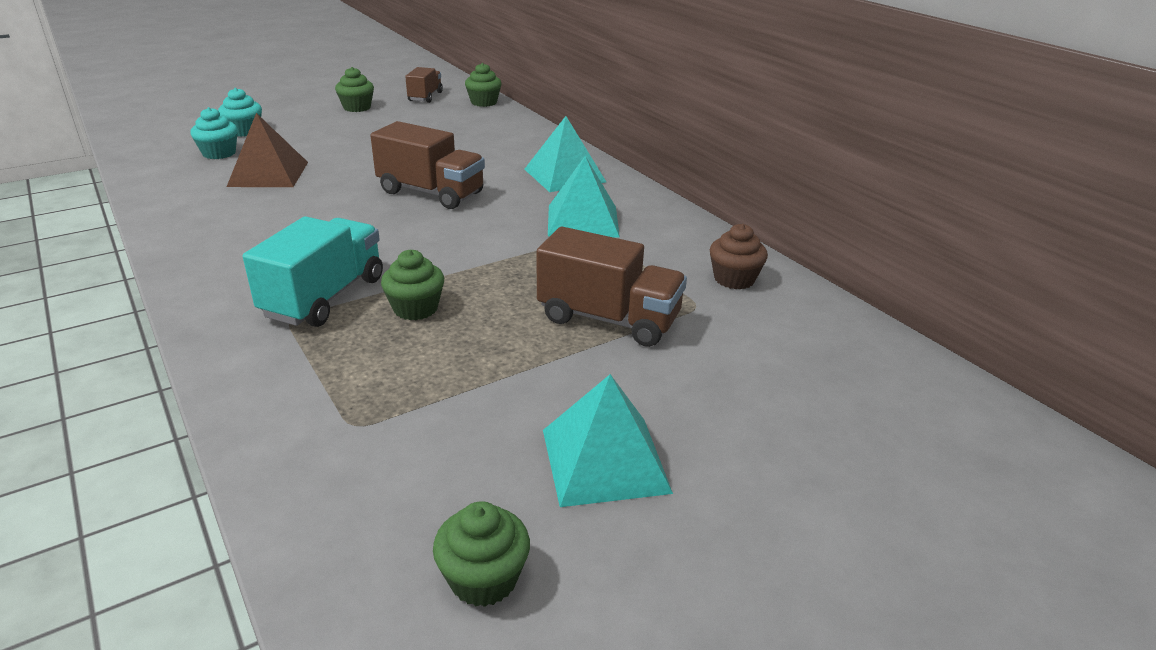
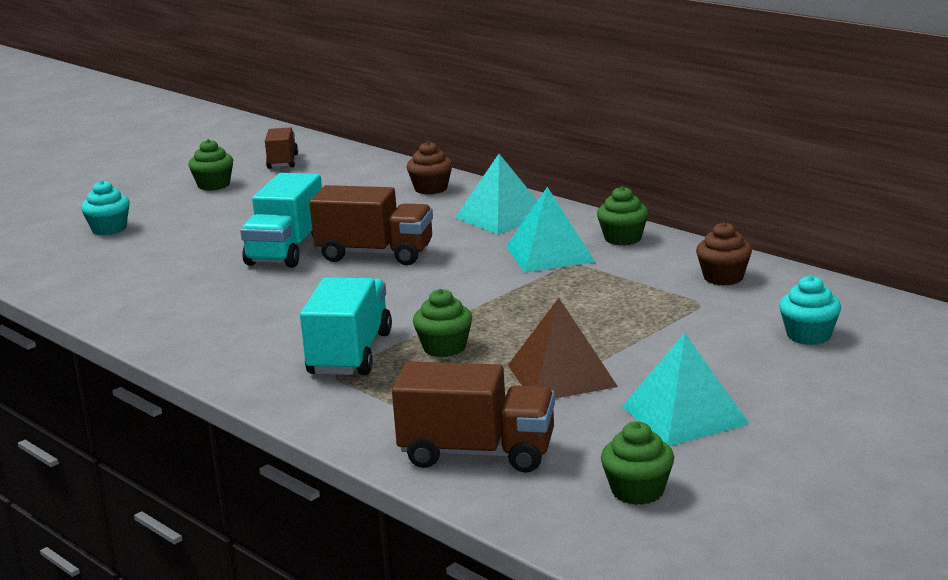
camera: 10 degrees left, 10 degrees down
(219, 153) = (105, 254): turquoise cupcake -> turquoise cupcake (808, 335)
(268, 174) = (183, 265): brown pyramid -> brown pyramid (562, 375)
(362, 175) = (287, 250): none -> turquoise truck
(484, 102) = (356, 157): green cupcake -> green cupcake (623, 238)
(523, 139) = (431, 189): none -> brown cupcake
(609, 319) = (627, 326): brown truck -> brown truck (477, 453)

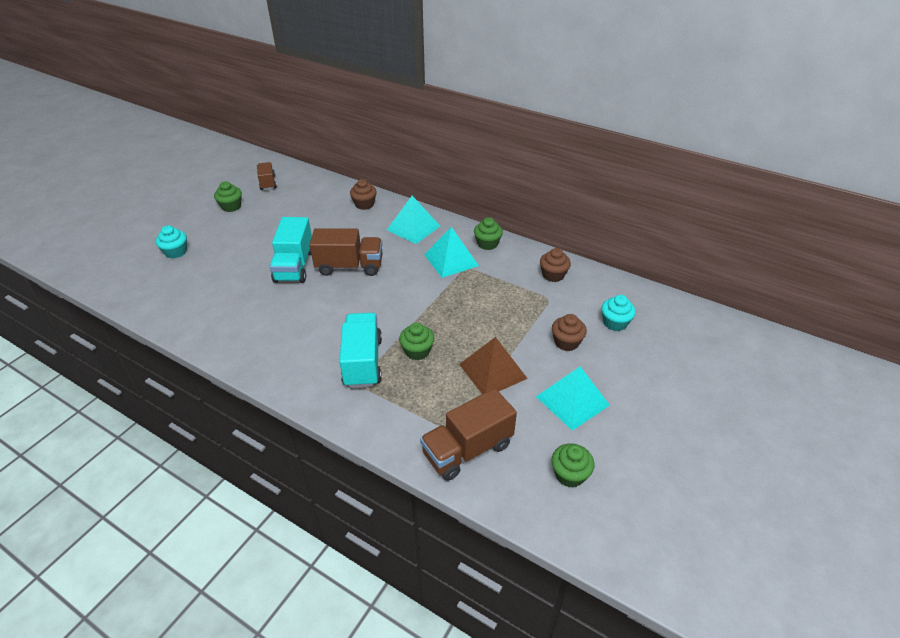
camera: 15 degrees left, 20 degrees up
(477, 453) = (467, 449): brown truck -> brown truck turned 150 degrees clockwise
(708, 352) = (566, 342): none -> brown cupcake

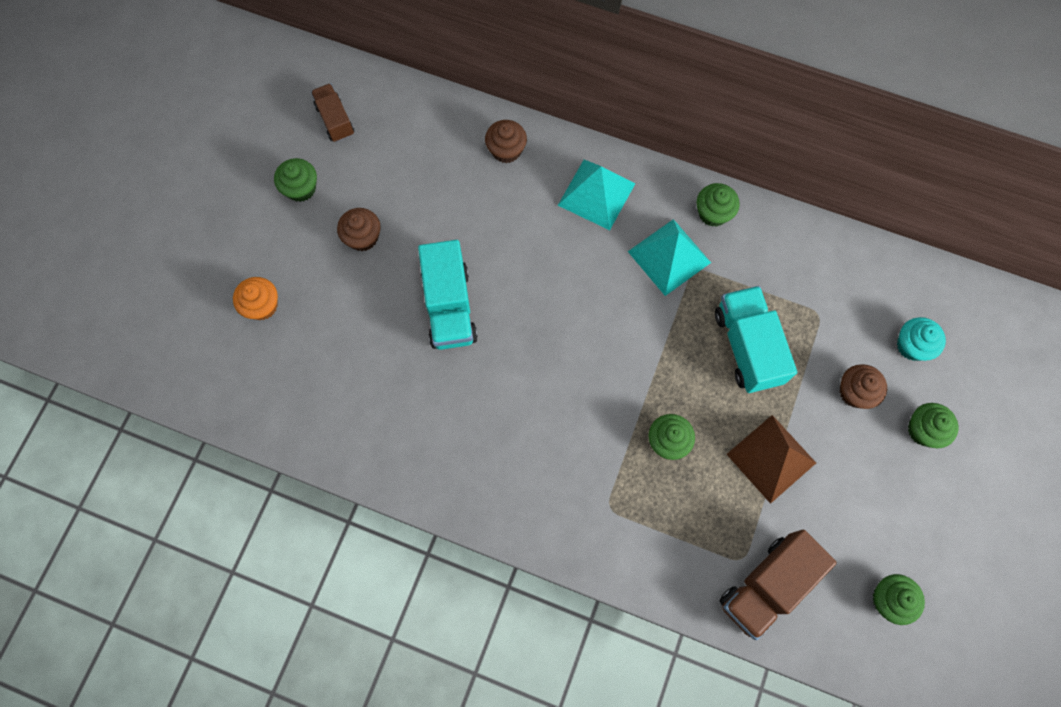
camera: 10 degrees left, 30 degrees up
(176, 252) = (262, 305): turquoise cupcake -> orange cupcake
(350, 266) = (529, 294): brown truck -> none
(362, 362) = (603, 472): turquoise truck -> turquoise truck (747, 347)
(553, 275) = (817, 265): brown cupcake -> brown cupcake (363, 237)
(572, 400) = (876, 489): turquoise pyramid -> none
(616, 370) = (923, 430): none -> green cupcake

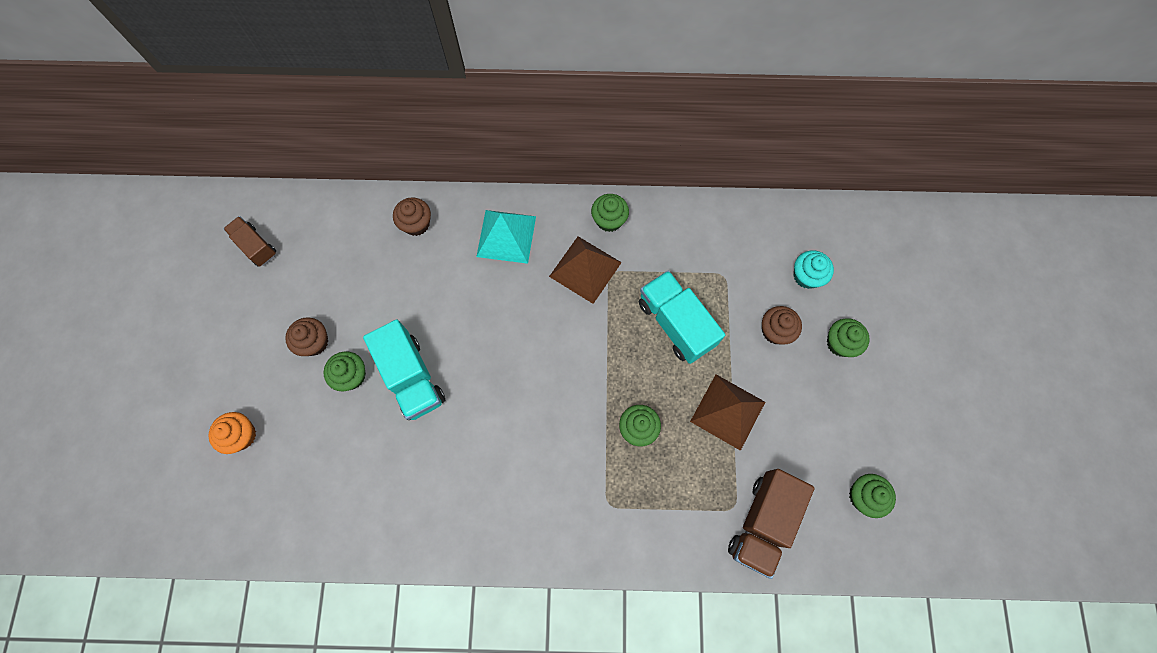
camera: 20 degrees left, 0 degrees up
(301, 188) = (244, 317): green cupcake -> green cupcake (351, 375)
(669, 257) = (585, 269): turquoise pyramid -> brown pyramid

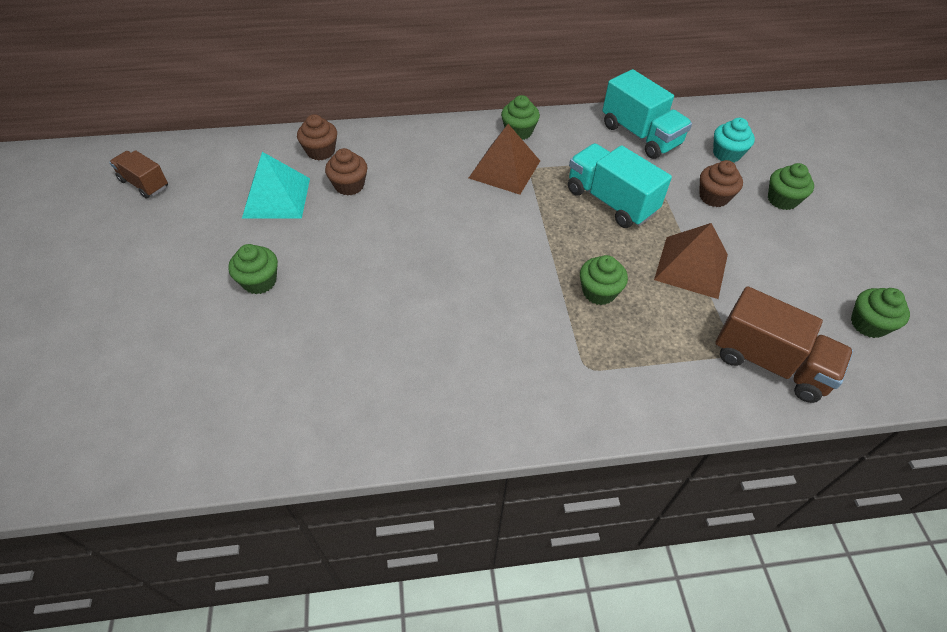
camera: 10 degrees left, 20 degrees down
(241, 435) = (123, 353): orange cupcake -> none
(314, 342) = (213, 256): brown cupcake -> brown cupcake (349, 185)
(412, 377) = (331, 275): turquoise truck -> turquoise truck (640, 135)
(506, 236) = (417, 152): turquoise pyramid -> turquoise pyramid (277, 197)
(762, 522) = (769, 363): brown truck -> brown truck turned 75 degrees counterclockwise

